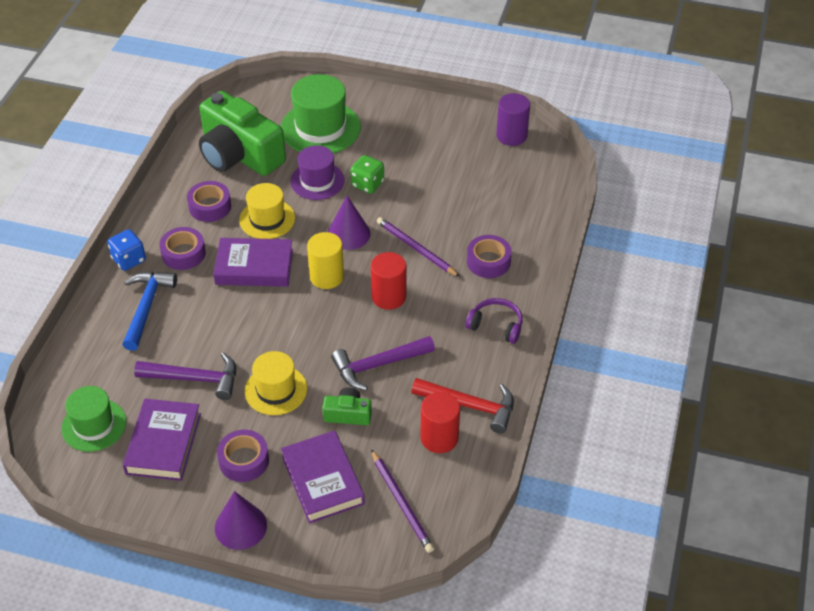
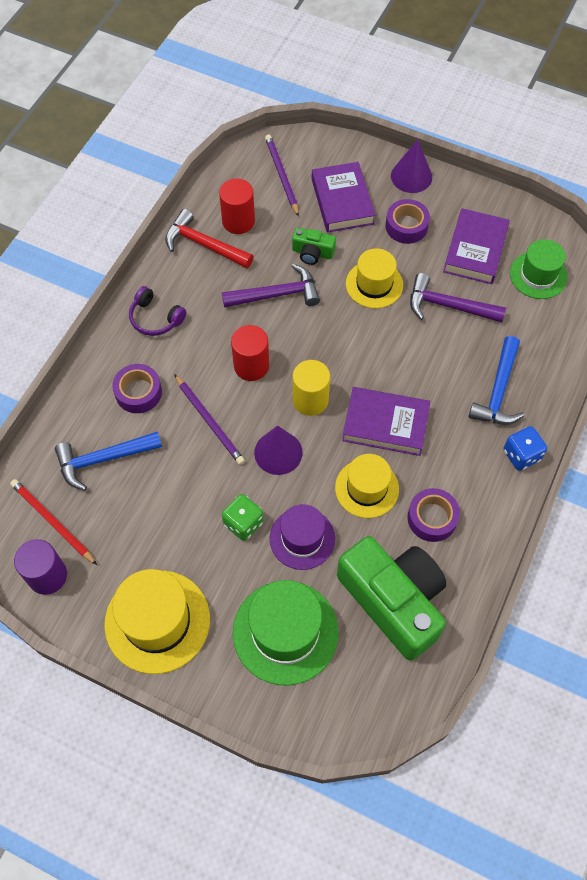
camera: 170 degrees left, 15 degrees up
(183, 253) = (461, 454): purple tape -> none
(418, 122) = (157, 621): none -> yellow hat
(499, 210) = (103, 459): none -> blue hammer
(523, 166) = (52, 522): none -> red pencil

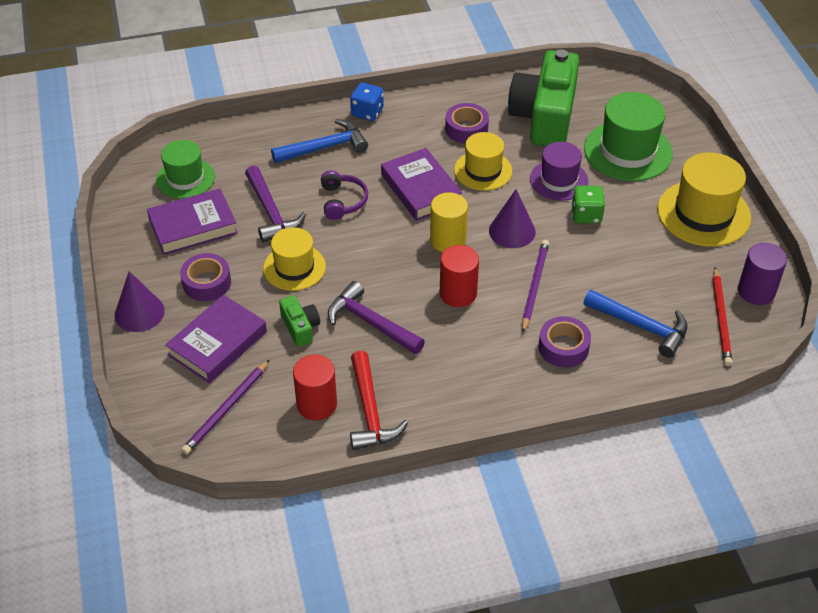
camera: 130 degrees left, 15 degrees down
(155, 318) = (484, 389): purple headphones -> purple headphones (342, 201)

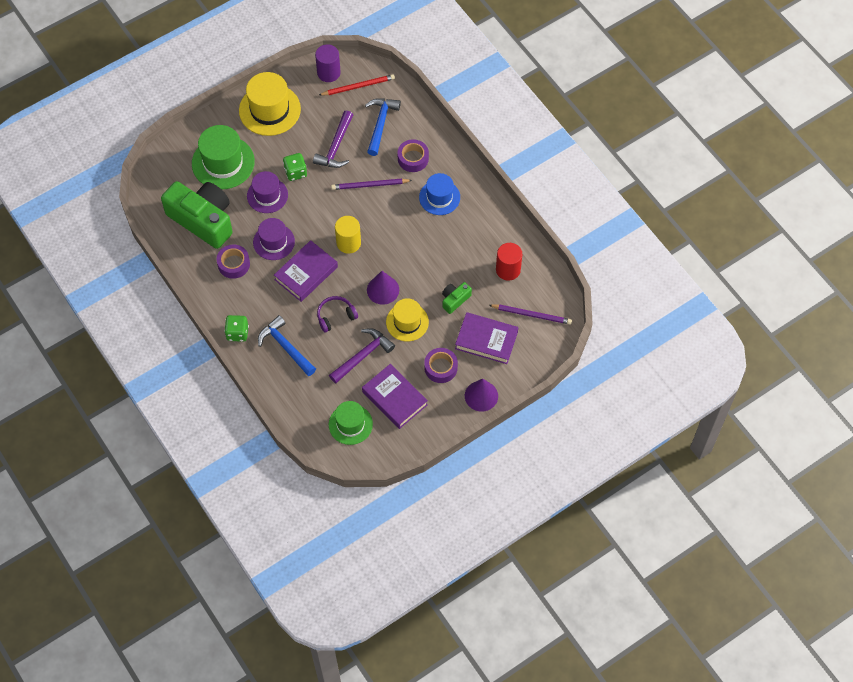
camera: 110 degrees left, 15 degrees up
(367, 112) = (237, 333): blue dice -> green dice
(370, 323) = (435, 263): purple hammer -> purple hammer (336, 147)
(370, 411) = (501, 241): red hammer -> none
(458, 293) = (392, 224): red cylinder -> none
(481, 359) = (439, 197): none -> blue hat
(483, 170) = (274, 242): yellow hat -> purple hat
(512, 231) = (326, 209): purple cone -> purple cone (383, 290)
(544, 116) = (203, 220): green camera -> green camera turned 135 degrees counterclockwise

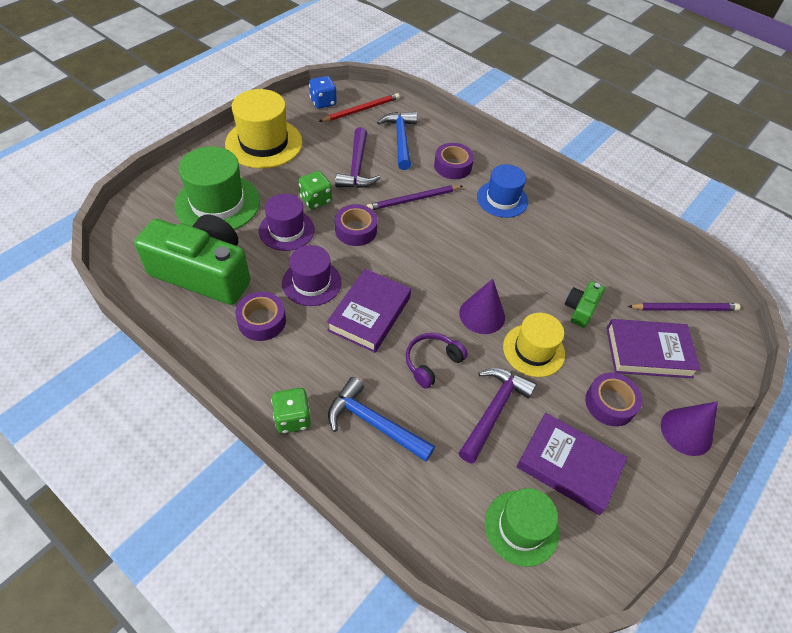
camera: 20 degrees left, 10 degrees down
(317, 205) = (356, 230): none -> purple tape
(328, 73) = (323, 102): purple cylinder -> blue dice
(348, 243) = (413, 266): yellow cylinder -> none
(508, 270) = (624, 262): red cylinder -> none

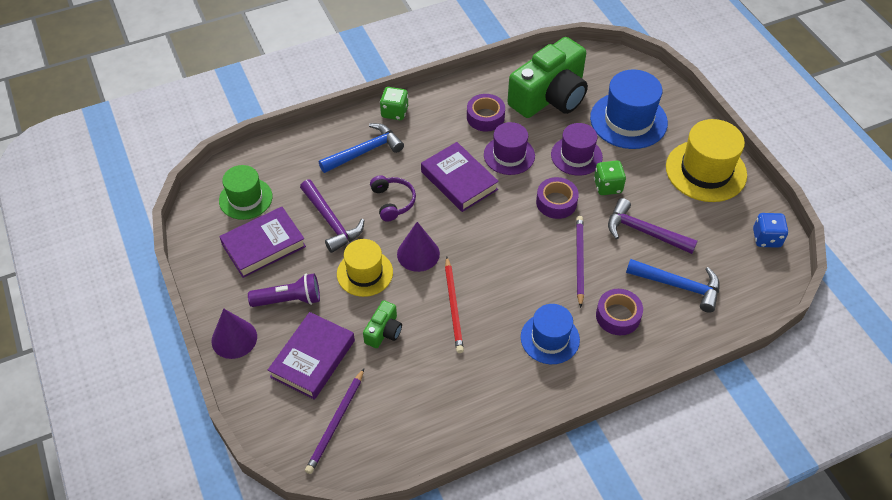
camera: 120 degrees right, 0 degrees up
(217, 203) = (628, 120): green hat -> blue hat
(361, 110) = (743, 269): red pencil -> red pencil (453, 306)
(580, 309) = (384, 331): green camera -> green camera turned 60 degrees clockwise
(610, 403) = (289, 300): purple tape -> purple flashlight

